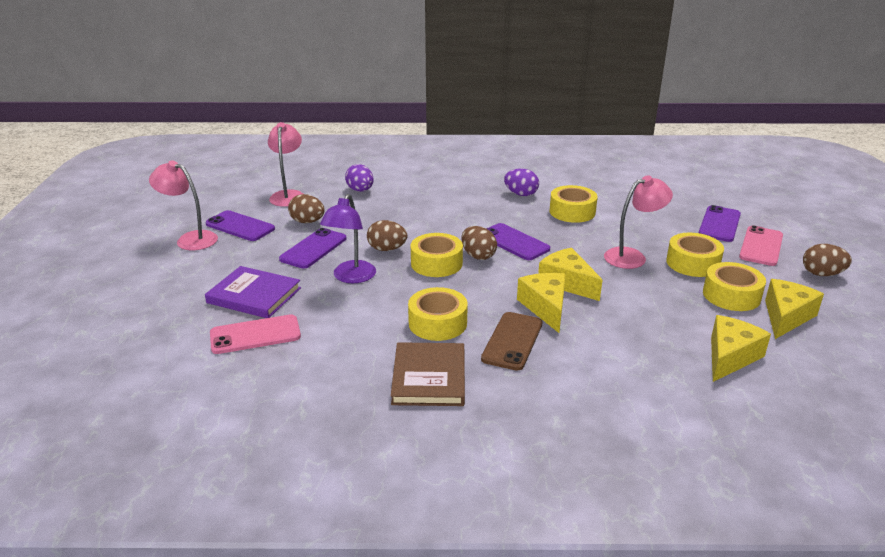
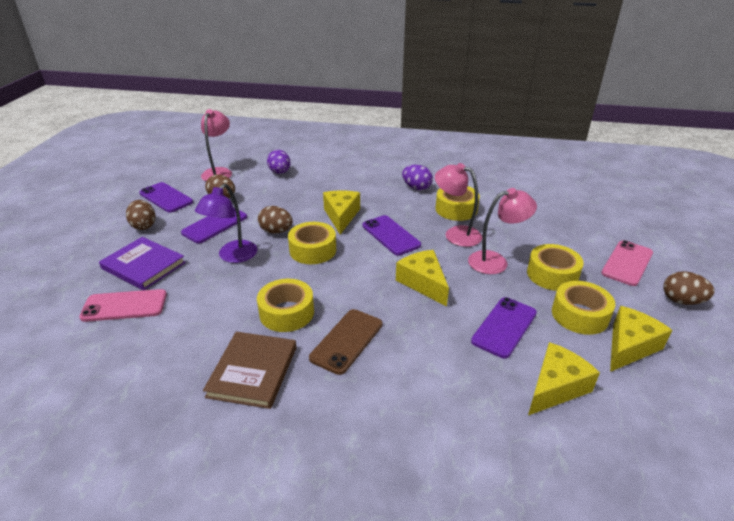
camera: 10 degrees right, 5 degrees up
(190, 239) = (121, 206): pink lamp -> pink lamp (456, 234)
(478, 256) = (353, 246): brown egg -> brown egg (144, 226)
(545, 307) = (392, 307): yellow cheese -> yellow cheese (341, 216)
(719, 224) = (592, 235): purple phone -> purple phone (504, 327)

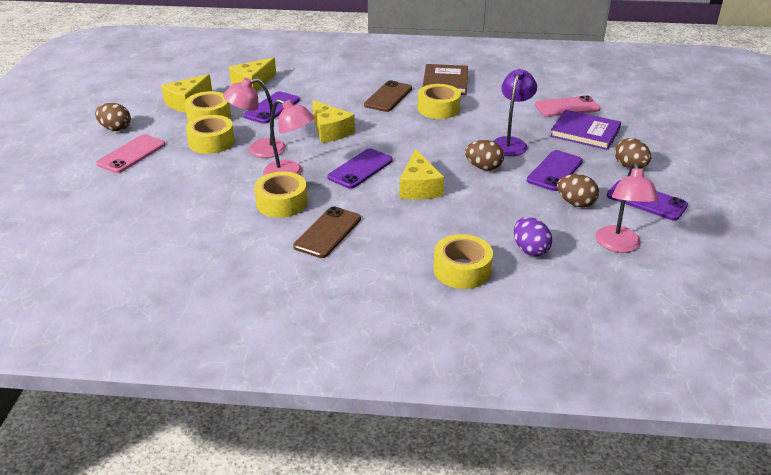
camera: 175 degrees right, 0 degrees up
(313, 250) = (437, 152): yellow tape -> yellow tape (462, 270)
(391, 235) = (360, 169): purple phone -> purple phone turned 75 degrees clockwise
(416, 188) = (328, 232): purple egg -> brown phone

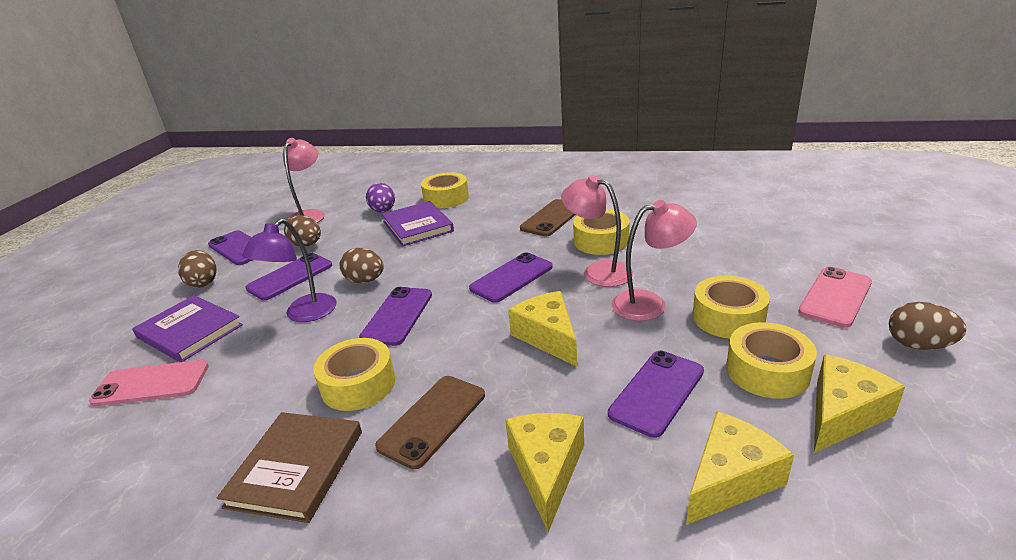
camera: 170 degrees left, 5 degrees down
(419, 187) = (451, 258): yellow cheese -> yellow cheese (546, 470)
(438, 142) = (397, 316): none -> purple phone
(472, 225) = (417, 226): none -> purple book

